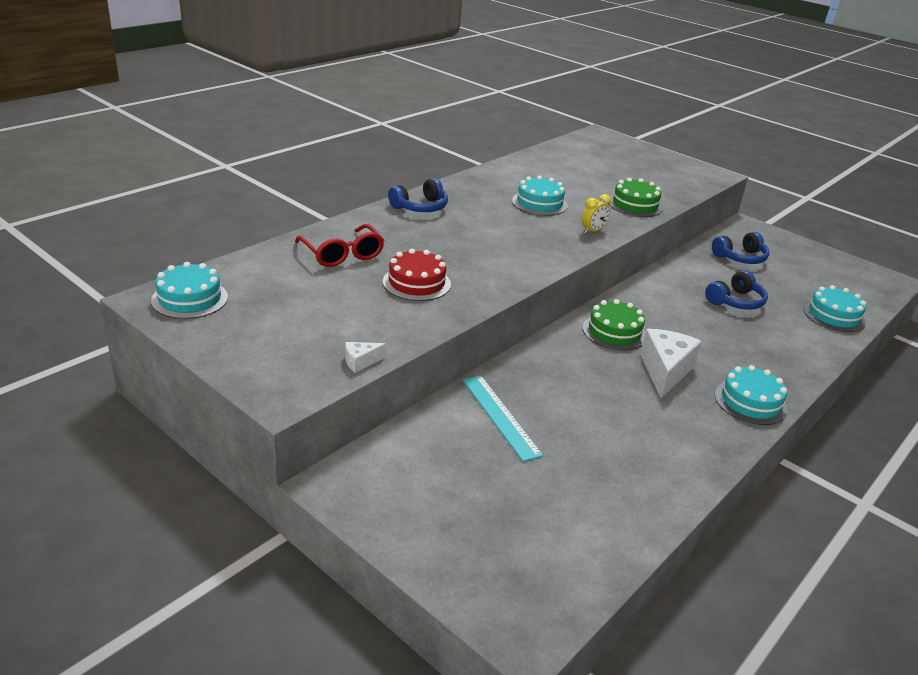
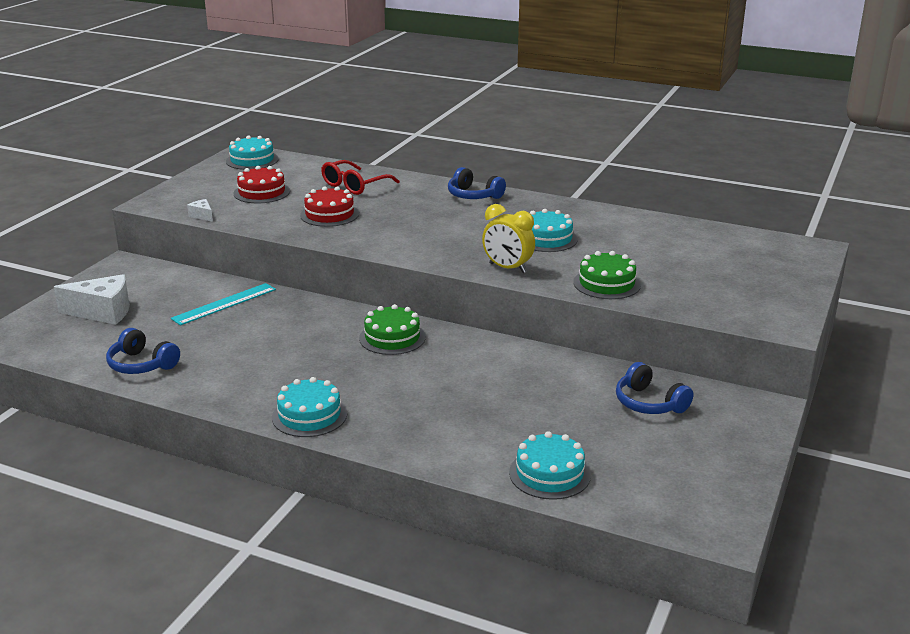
camera: 75 degrees right, 5 degrees down
(314, 310) = (261, 192): none -> red cake
(593, 231) = (507, 268): yellow clock -> yellow clock, size x1.55
(665, 371) = (337, 368): white cheese -> white cheese (103, 312)
(735, 301) = (521, 402): blue headphones -> blue headphones (141, 364)

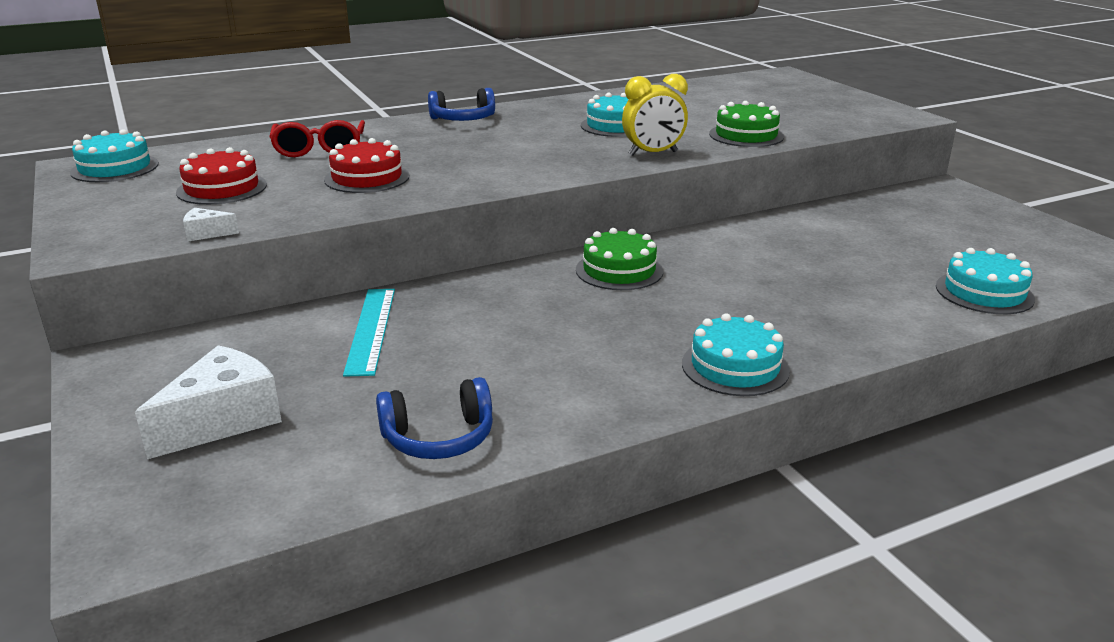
camera: 50 degrees left, 0 degrees up
(649, 403) = (896, 218): blue headphones -> none

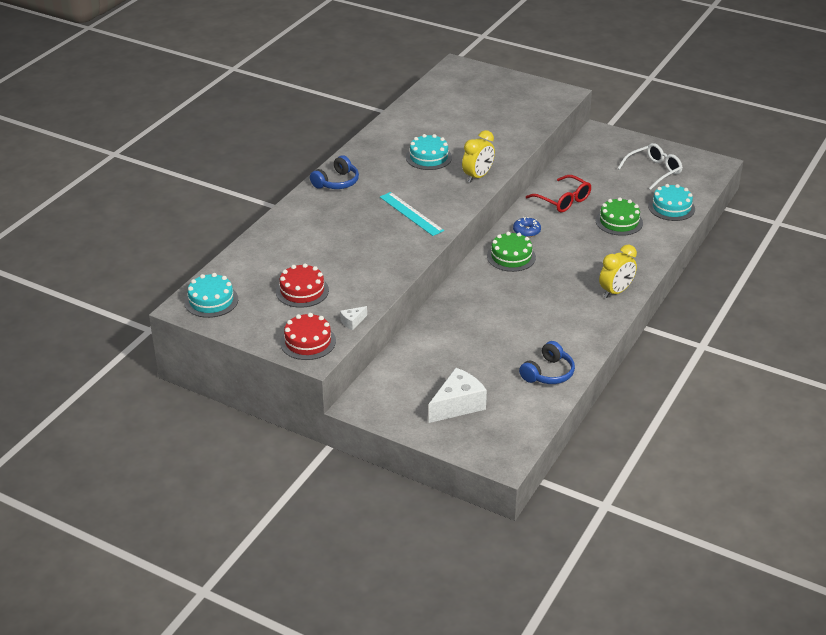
camera: 35 degrees left, 10 degrees up
(223, 420) = (458, 405): white cheese -> white cheese turned 45 degrees clockwise
(319, 149) = (298, 240): red glasses -> red glasses (563, 200)
(367, 178) = (363, 253): red cake -> red cake (308, 342)
(371, 329) = (449, 338): turquoise ruler -> turquoise ruler (411, 213)
(686, 251) = (526, 231): none -> blue donut
(735, 367) = (616, 292): turquoise cake -> yellow clock
(746, 135) = (504, 142): green cake -> green cake (619, 222)
(998, 244) = (654, 171): none -> white glasses

